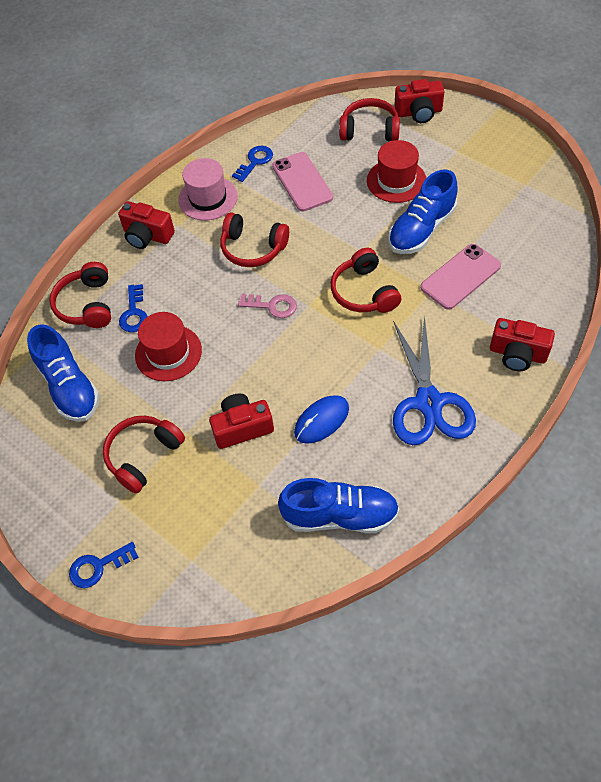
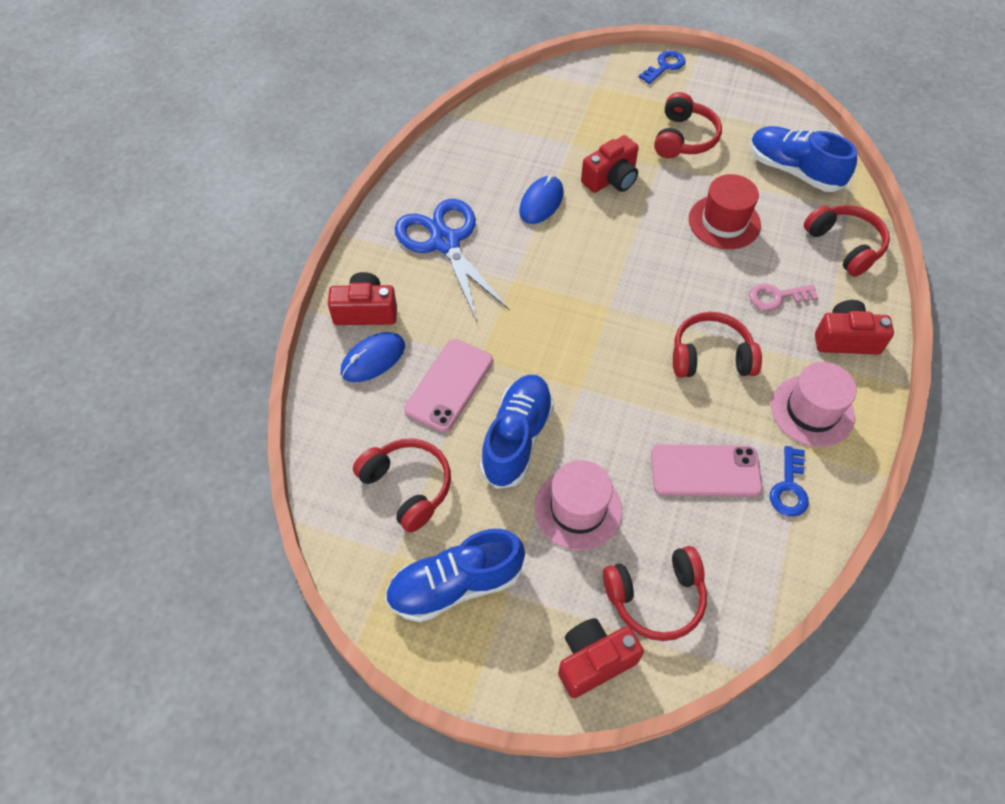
camera: 155 degrees right, 0 degrees up
(134, 313) = (789, 250): blue key -> none
(272, 306) = (648, 295): pink key -> pink key (777, 297)
(302, 182) = (705, 471): pink phone -> pink phone turned 45 degrees counterclockwise
(340, 515) = (493, 139): blue shoe -> blue shoe (455, 585)
(364, 292) = (554, 337): red headphones -> red headphones (407, 487)
(396, 181) = (578, 509): red hat -> pink hat
(518, 311) = (373, 359): none -> blue mouse

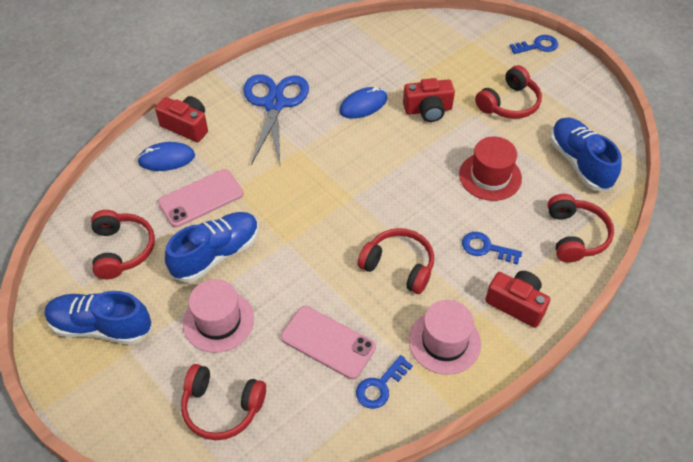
camera: 30 degrees right, 5 degrees down
(594, 661) = (147, 424): red camera -> none
(777, 297) = (486, 248): pink key -> blue key

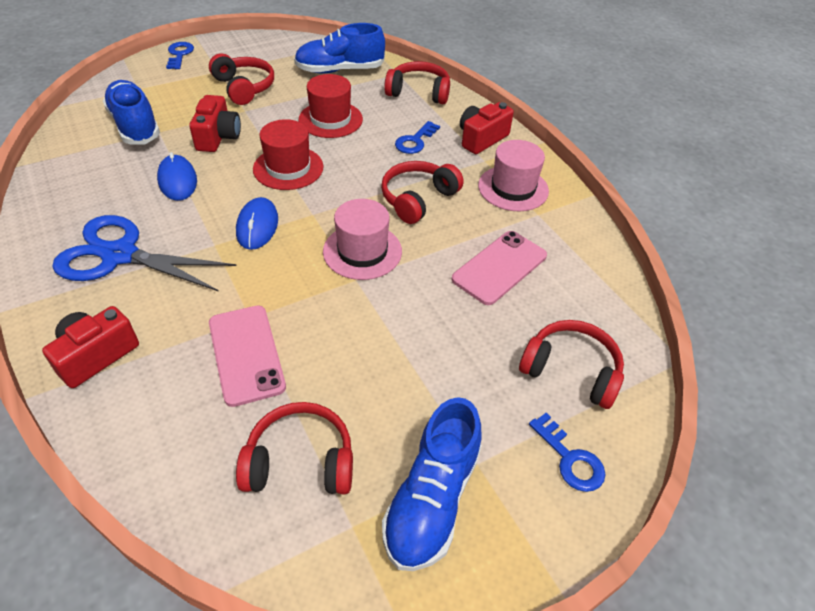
camera: 80 degrees left, 5 degrees down
(166, 159) = (148, 387): blue mouse -> blue mouse (257, 226)
(216, 254) = (349, 349): blue shoe -> blue shoe (135, 126)
(218, 321) = (452, 359): pink hat -> pink hat (362, 251)
(222, 407) = (571, 371): red headphones -> red headphones turned 90 degrees counterclockwise
(380, 386) = (556, 239): blue key -> blue key (570, 459)
(405, 166) = (288, 168): none -> red hat

